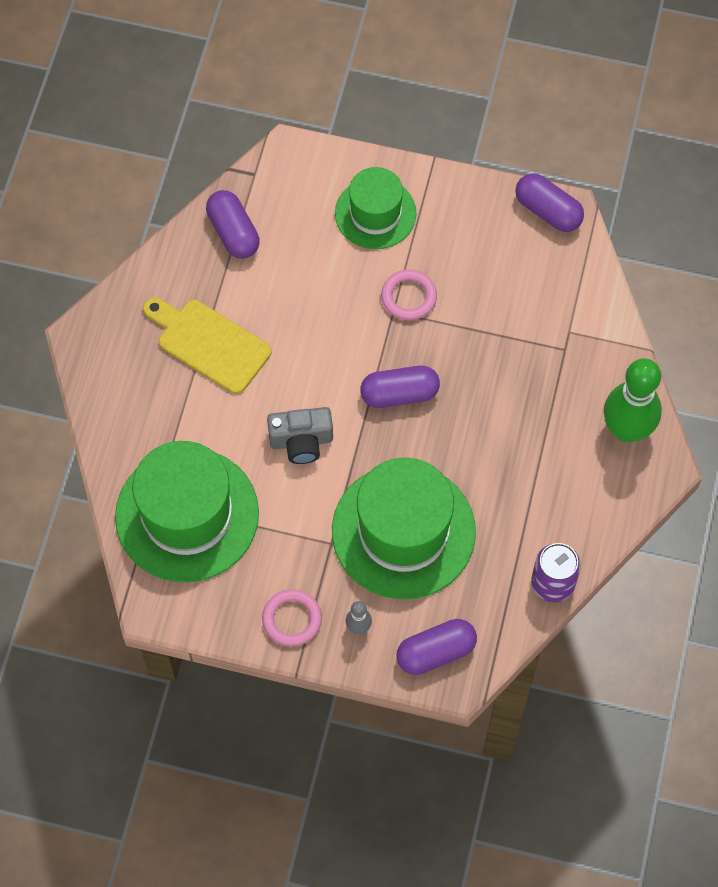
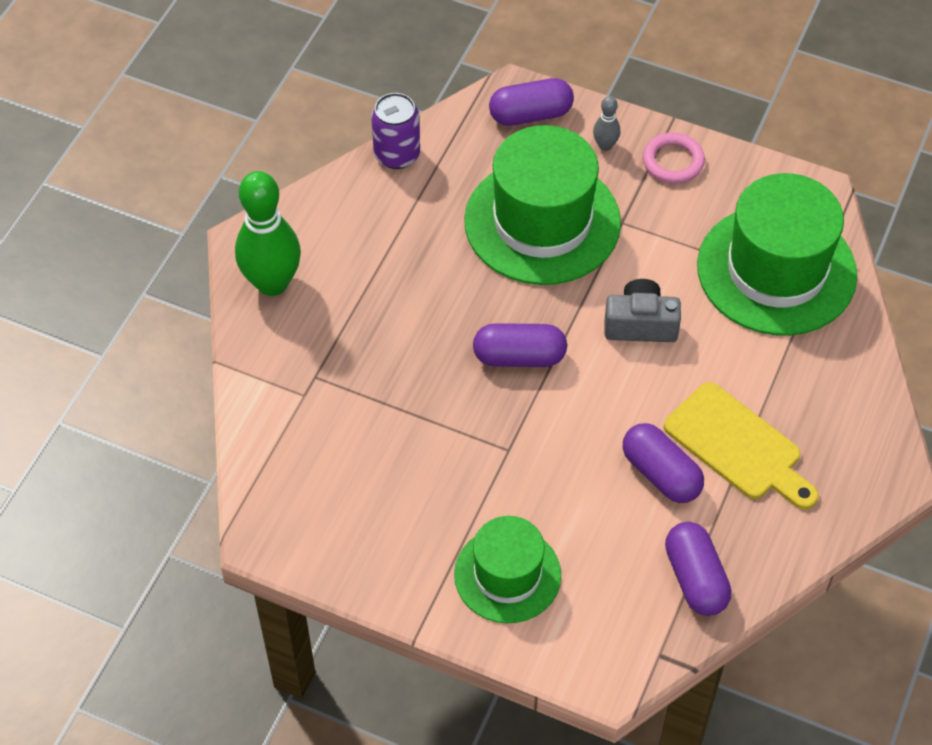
camera: 170 degrees left, 10 degrees down
(409, 297) = (486, 463): pink ring -> none
(548, 211) = (286, 543): purple capsule -> purple capsule (661, 473)

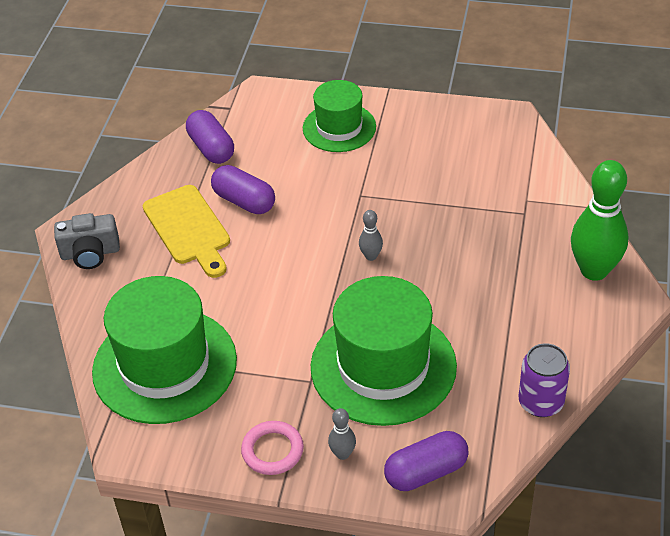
camera: 170 degrees right, 10 degrees down
(519, 356) = (371, 256): purple capsule -> grey bowling pin
(640, 324) = (278, 298): grey camera -> grey camera (90, 253)
(738, 446) = (188, 229): yellow cutting board -> yellow cutting board turned 150 degrees counterclockwise

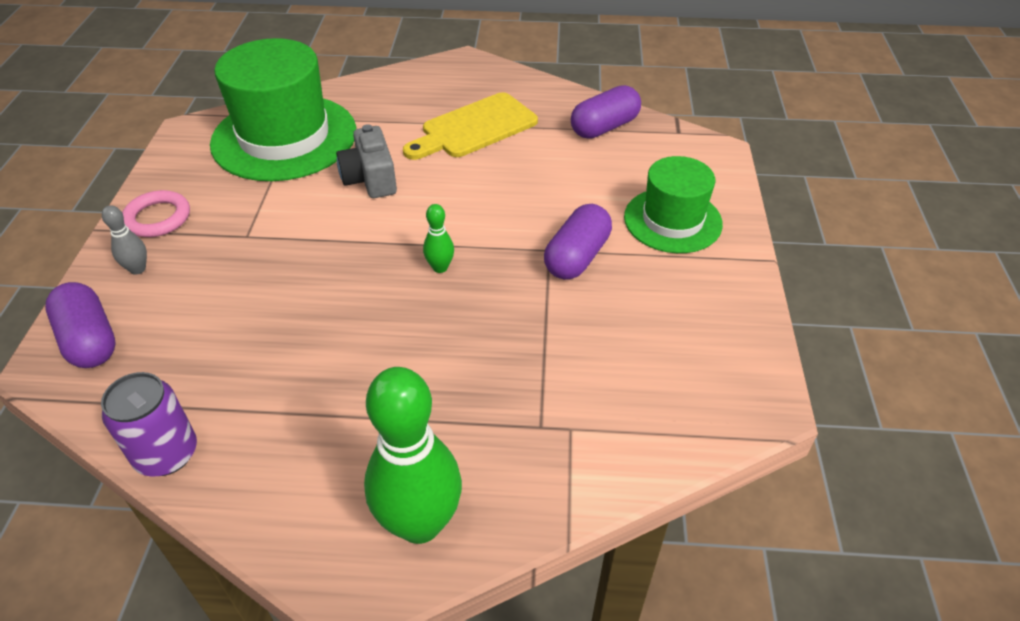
camera: 80 degrees right, 0 degrees up
(90, 253) = (435, 76): grey camera -> grey camera (370, 179)
(244, 201) = (522, 159): purple capsule -> purple capsule (577, 257)
(371, 256) = (440, 267): grey bowling pin -> green bowling pin
(383, 366) = (257, 292): green hat -> none

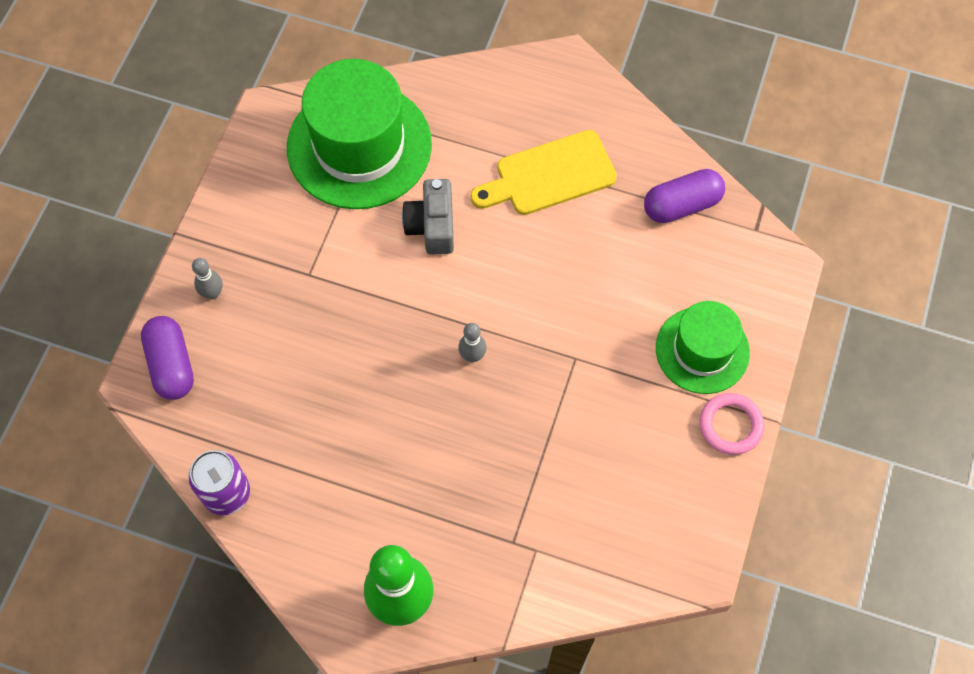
camera: 15 degrees right, 20 degrees up
(158, 218) = (232, 232): pink ring -> pink ring (730, 425)
(440, 267) = (472, 356): green bowling pin -> grey bowling pin
(577, 257) = (597, 373): purple capsule -> none

